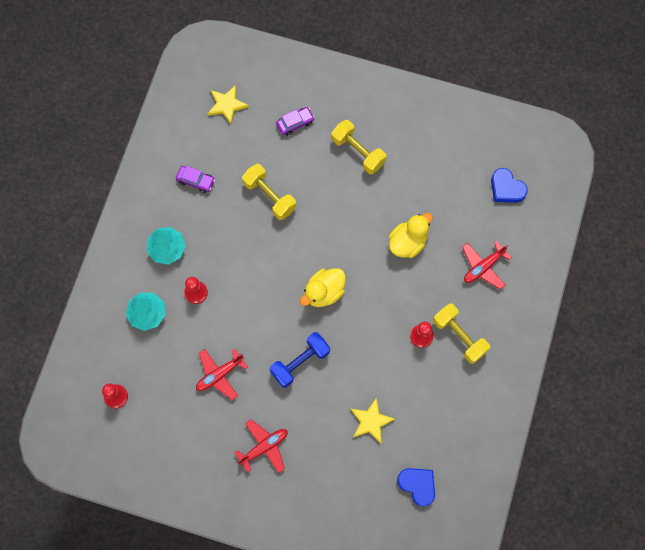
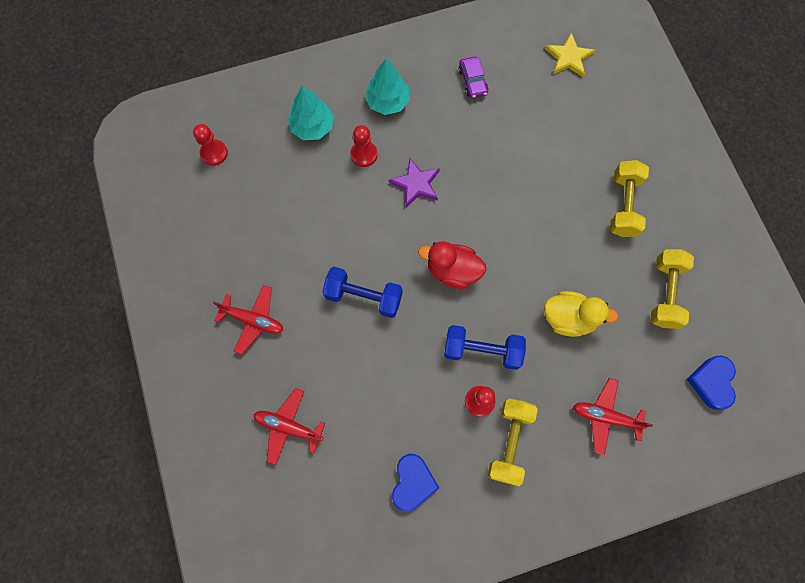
camera: 55 degrees right, 0 degrees up
(219, 374) = (298, 229): red plane -> red plane (288, 427)
(244, 273) = (416, 184): none -> purple star
(269, 196) = (510, 155): yellow dumbbell -> yellow dumbbell (665, 293)
(295, 123) = (603, 128): purple car -> none
(324, 292) = (452, 271): yellow duck -> red duck
(371, 421) = (351, 410): yellow star -> none
(390, 311) = (482, 350): none -> blue dumbbell
(417, 485) = (315, 507): blue heart -> blue heart (412, 482)

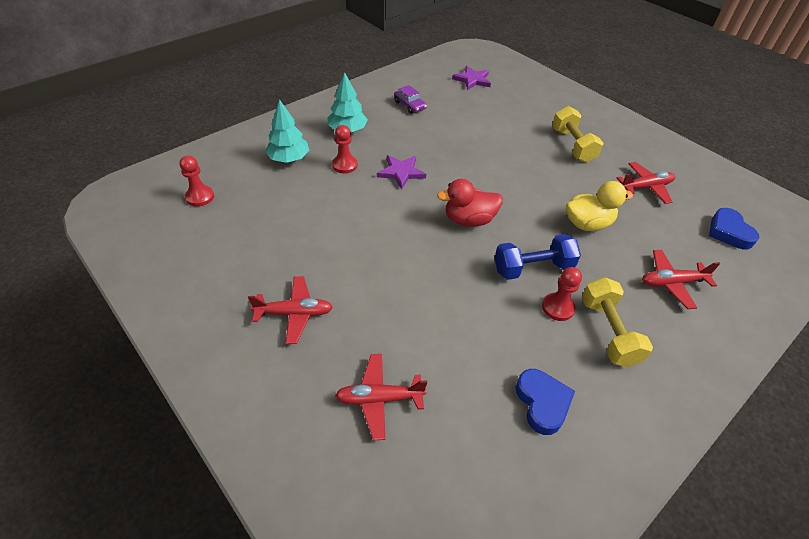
camera: 25 degrees left, 25 degrees down
(363, 297) = (399, 261): blue dumbbell -> none
(568, 57) = (472, 80): yellow star -> purple star
(665, 293) = (645, 187): yellow dumbbell -> red plane

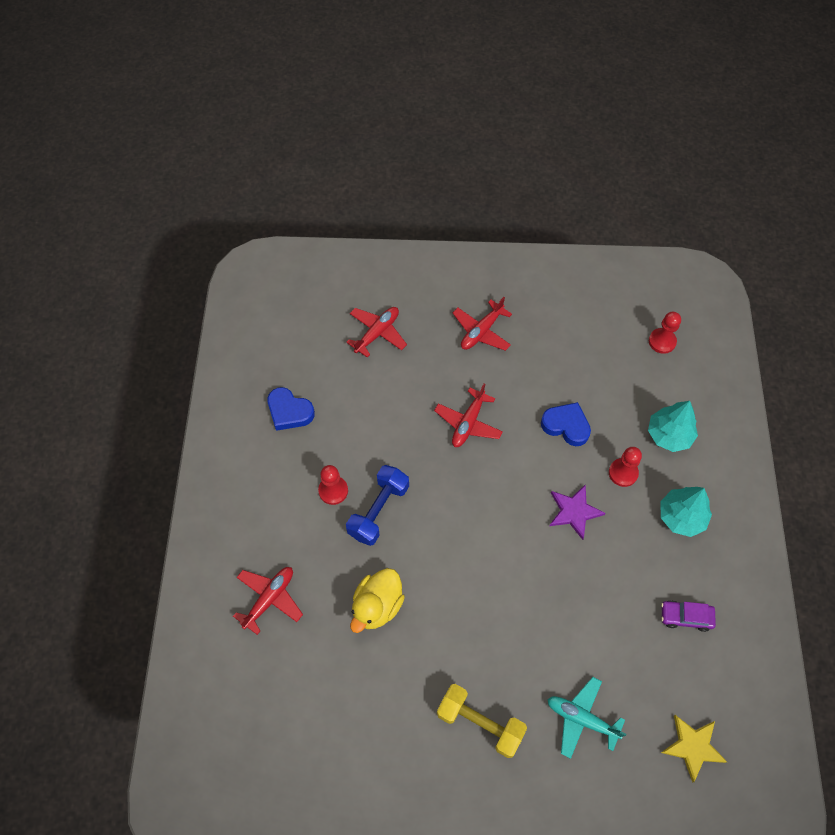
camera: 135 degrees right, 15 degrees up
(469, 220) = (467, 513): red duck -> none
(472, 80) = (693, 746): purple star -> yellow star
(514, 115) = (581, 719): none -> turquoise plane
(608, 332) = (286, 502): yellow dumbbell -> none
(645, 187) = (364, 721): red plane -> red plane (468, 423)
(728, 232) = (254, 723): blue heart -> blue heart (566, 426)

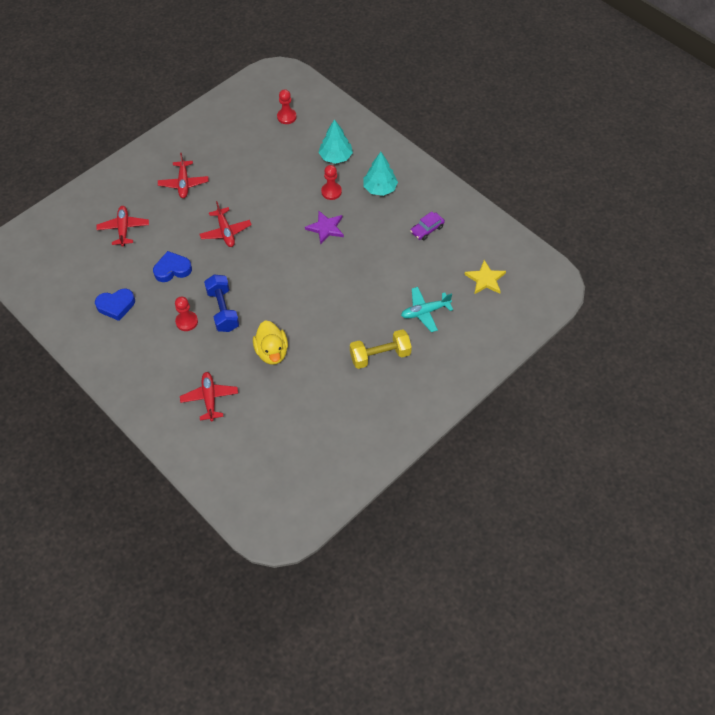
camera: 45 degrees left, 5 degrees down
(566, 426) = (279, 193): blue heart -> blue heart (172, 269)

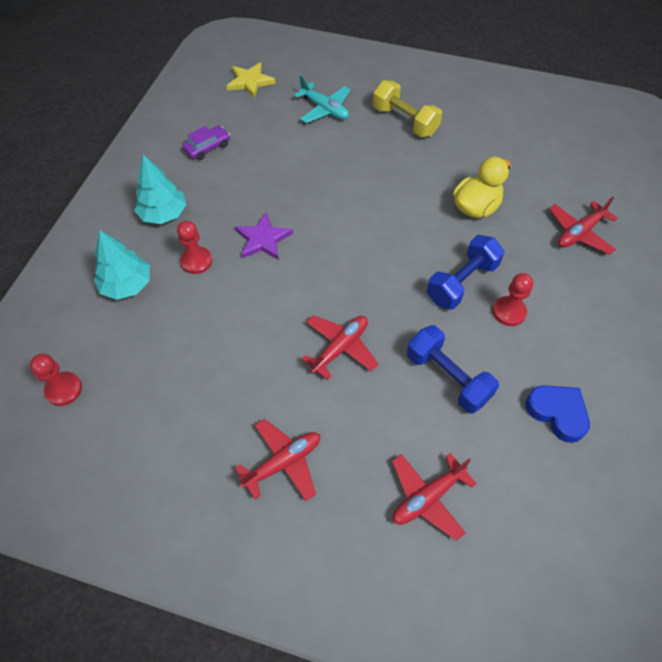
camera: 120 degrees left, 0 degrees up
(172, 269) = (447, 377): blue heart -> blue dumbbell
(427, 229) = (207, 147): purple car -> purple car turned 60 degrees counterclockwise

